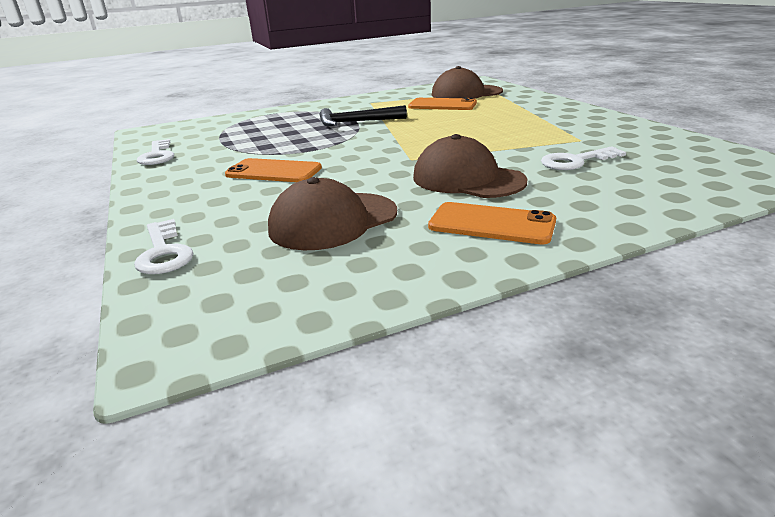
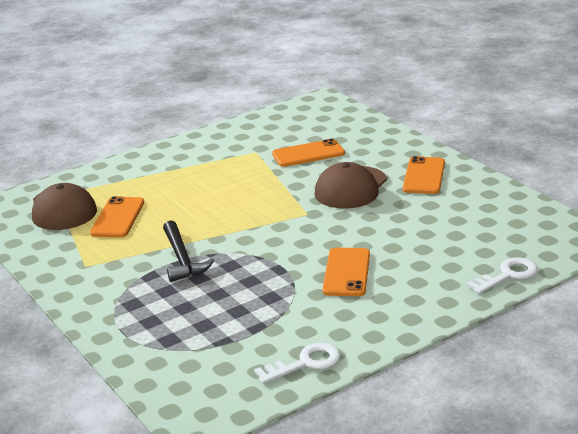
camera: 100 degrees left, 0 degrees up
(333, 221) = (438, 225): brown cap -> none
(575, 161) = (308, 154): white key -> orange phone

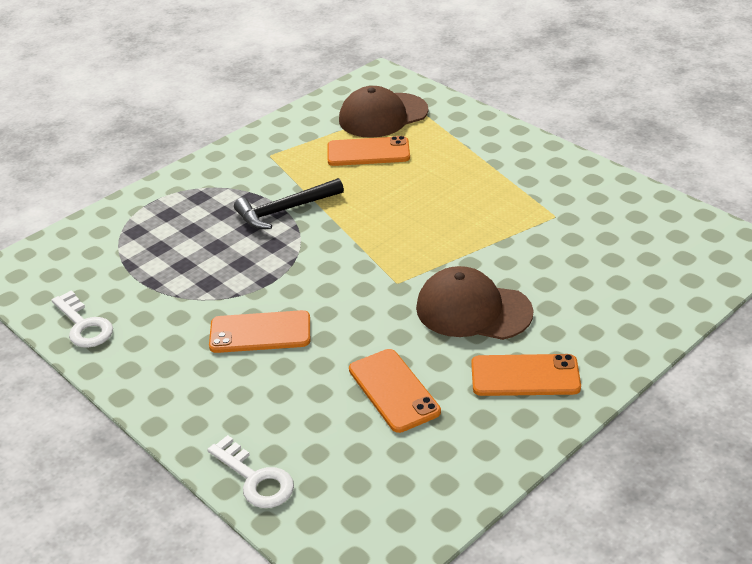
camera: 80 degrees right, 10 degrees up
(308, 154) = (563, 260): orange phone -> orange phone (393, 390)

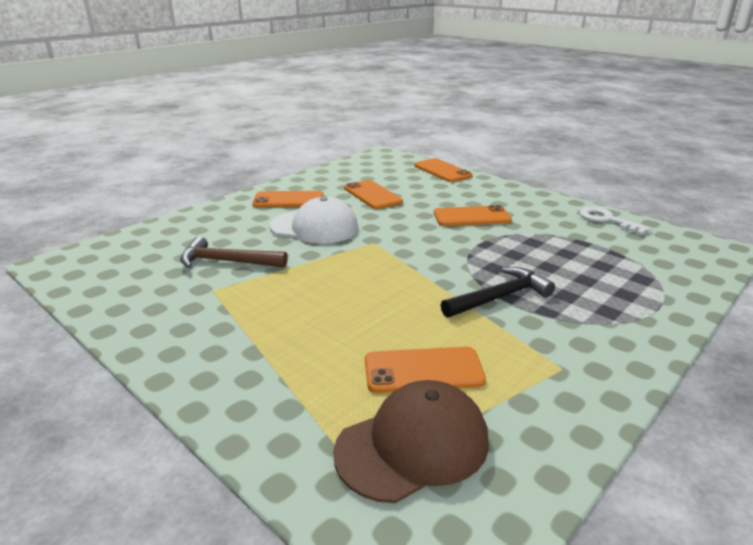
camera: 175 degrees right, 10 degrees down
(255, 479) = (442, 171): white key -> orange phone
(473, 310) = (314, 227): brown cap -> white cap
(559, 251) = (227, 262): none -> brown hammer

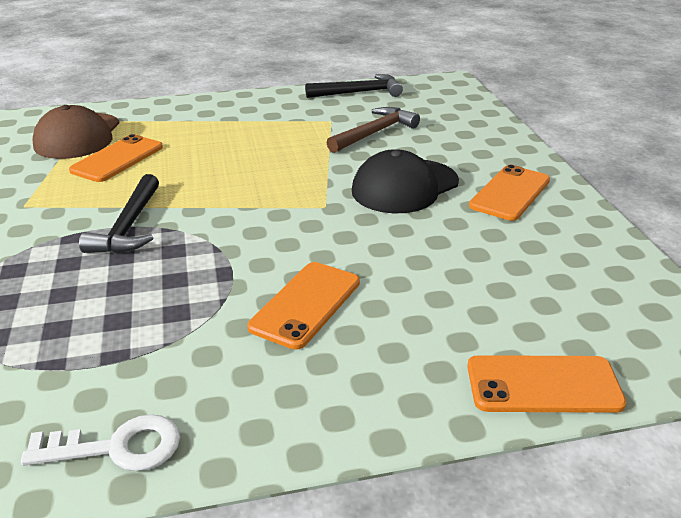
camera: 125 degrees right, 5 degrees up
(115, 301) = (359, 92): none -> black hammer
(314, 227) = (405, 186): white cap -> black cap
(372, 195) = (474, 256): orange phone -> none

